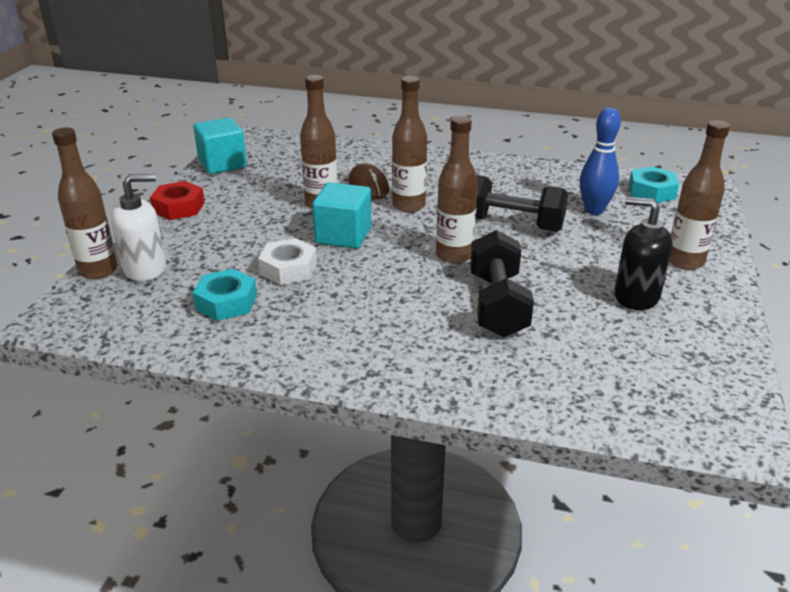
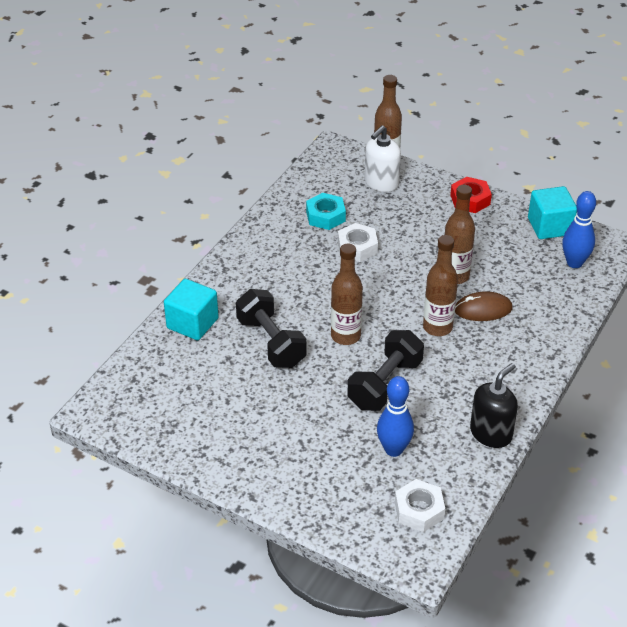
camera: 105 degrees right, 10 degrees up
(145, 269) = (381, 183): white soap dispenser -> white soap dispenser turned 45 degrees clockwise
(279, 150) = (574, 263): none -> blue bowling pin
(343, 235) = (397, 281): turquoise cube -> turquoise cube (192, 323)
(497, 305) = (271, 342): black dumbbell -> black dumbbell turned 45 degrees clockwise
(636, 296) = (251, 423): black soap dispenser -> black soap dispenser (491, 433)
(651, 191) = (419, 510): turquoise nut -> white nut
(685, 261) = (286, 476): brown bottle -> none

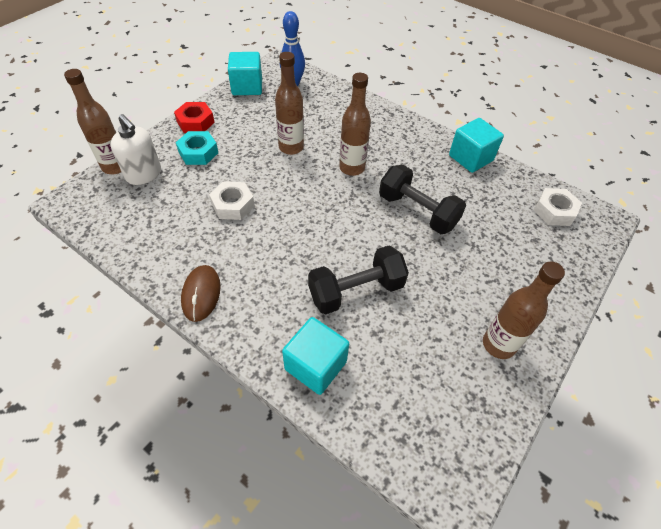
camera: 85 degrees left, 10 degrees up
(325, 216) = (176, 223): turquoise nut -> turquoise nut (198, 152)
(345, 336) = (354, 230): brown bottle -> brown bottle (498, 344)
(393, 449) = (492, 217): blue bowling pin -> none
(483, 309) = (335, 138): brown mouse -> brown mouse (201, 294)
(491, 433) = (470, 158): black soap dispenser -> turquoise cube

